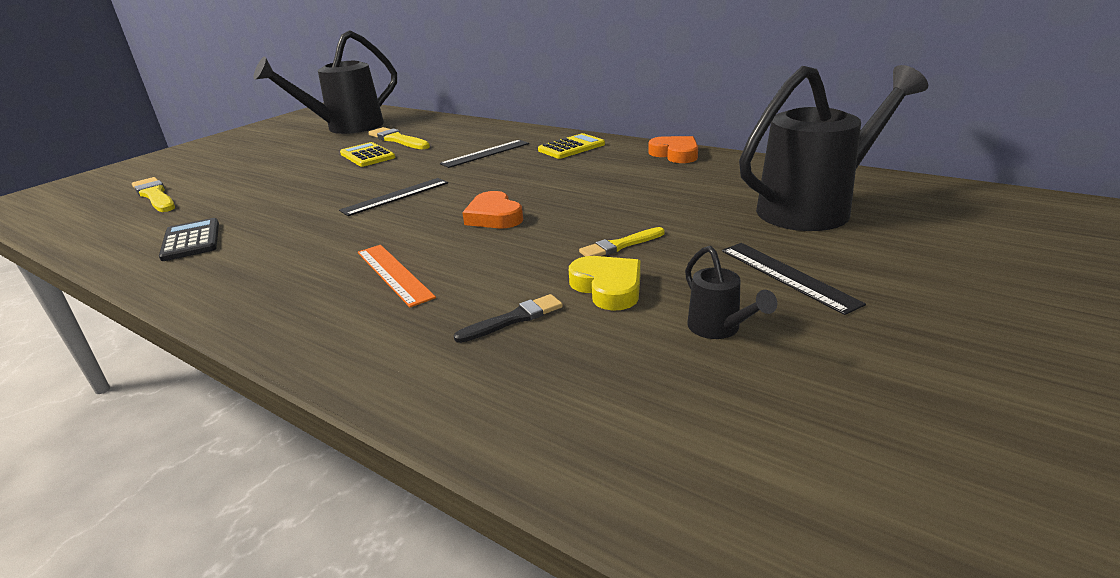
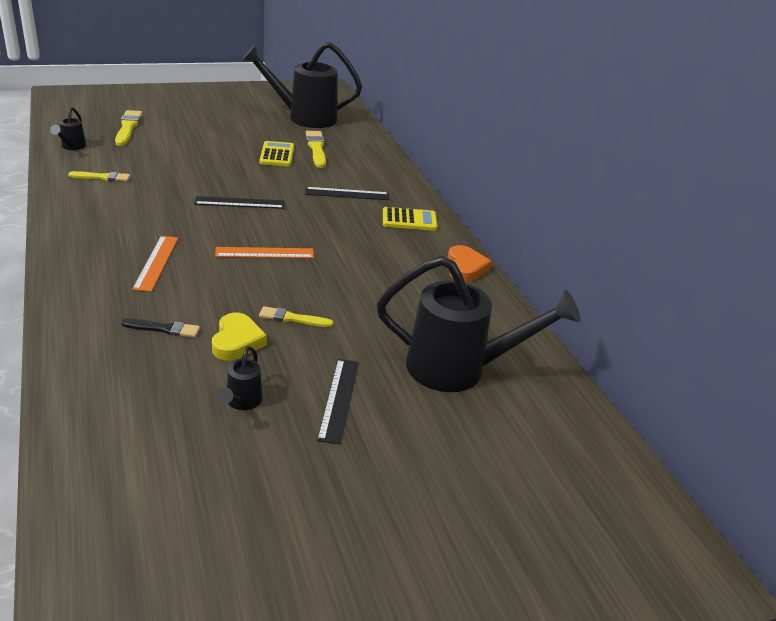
camera: 30 degrees right, 5 degrees up
(101, 234) = (71, 147): none -> black watering can
(191, 240) = (102, 177): black calculator -> yellow brush
(494, 216) = (265, 253): orange heart -> orange ruler

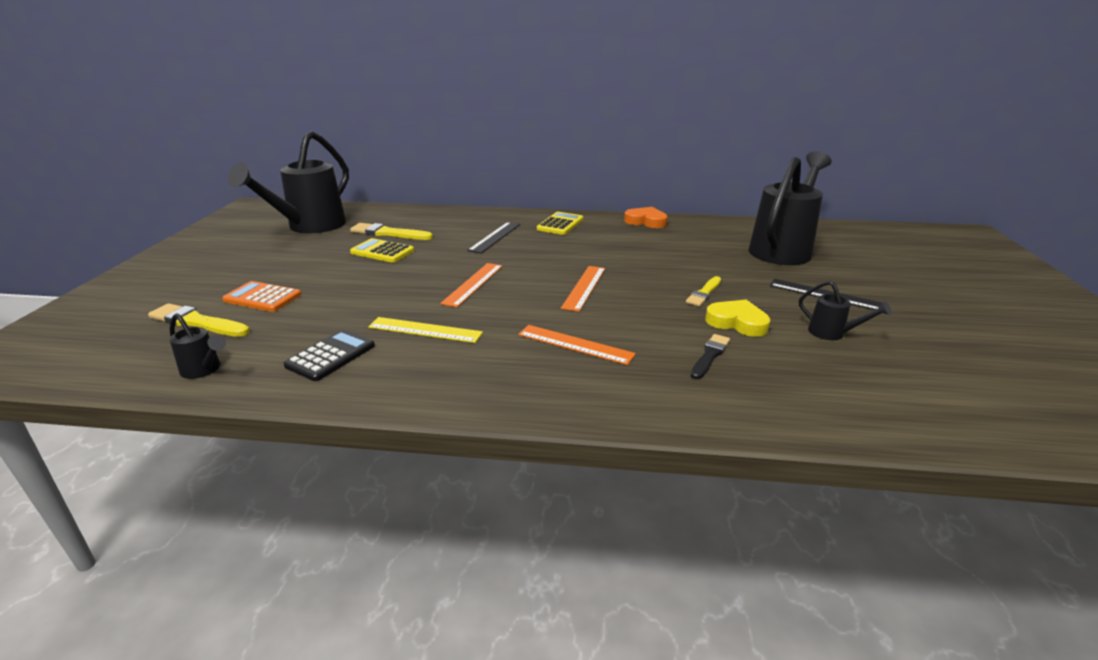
camera: 60 degrees left, 5 degrees down
(102, 177) = (330, 356): yellow brush -> black calculator
(152, 200) = (425, 330): none -> yellow ruler
(171, 136) = (262, 297): none -> orange calculator
(240, 202) = (473, 284): black ruler -> orange ruler

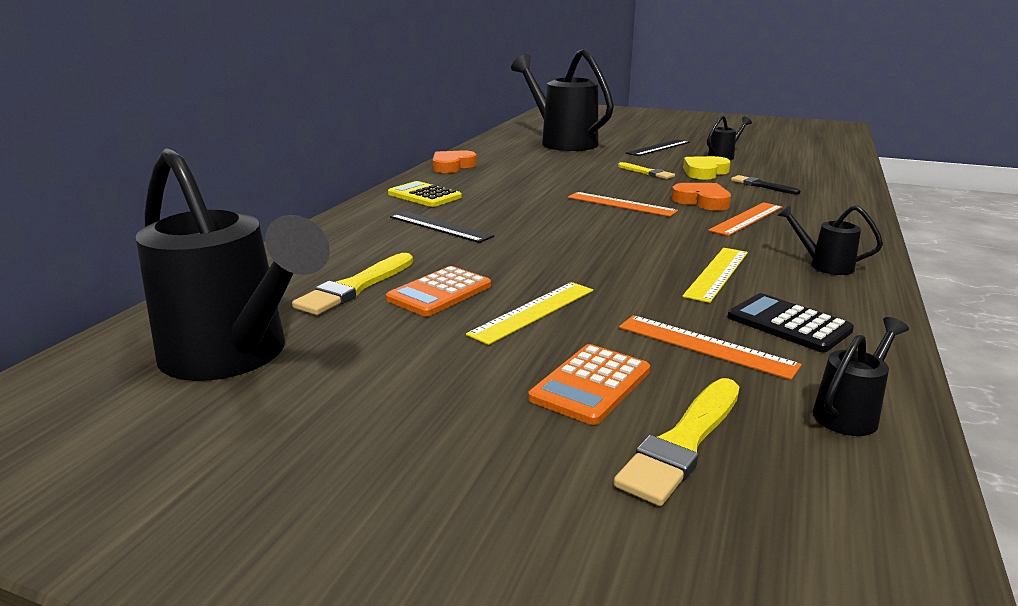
camera: 75 degrees left, 5 degrees down
(355, 276) = (533, 312): none -> yellow ruler
(382, 251) = (439, 292): yellow calculator -> orange calculator
(454, 379) = (824, 265): none -> black watering can
(473, 284) = (593, 246): orange ruler -> orange ruler (705, 346)
(619, 322) = (702, 201): none -> orange heart

